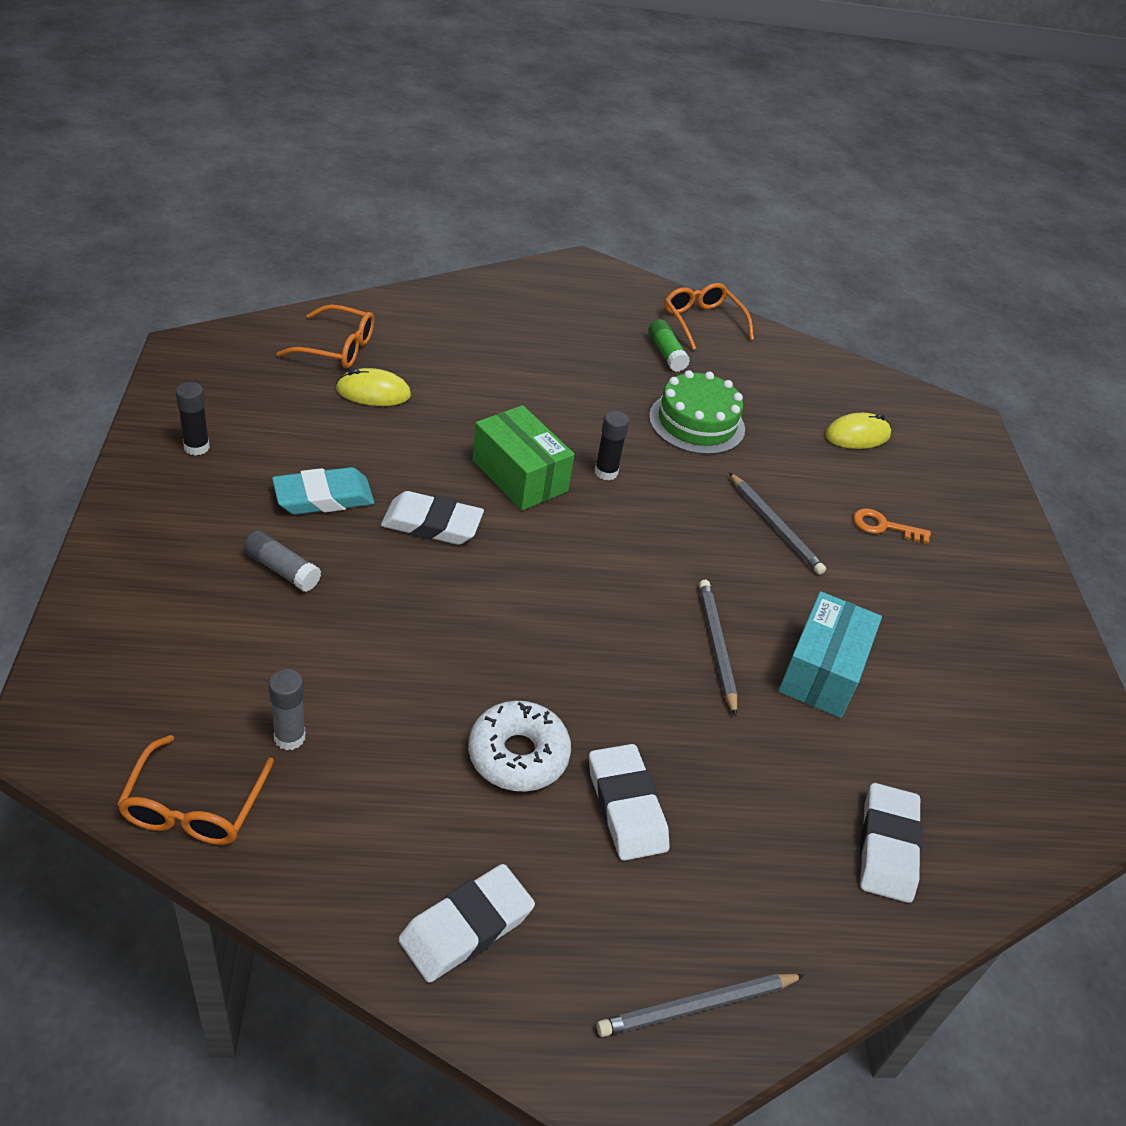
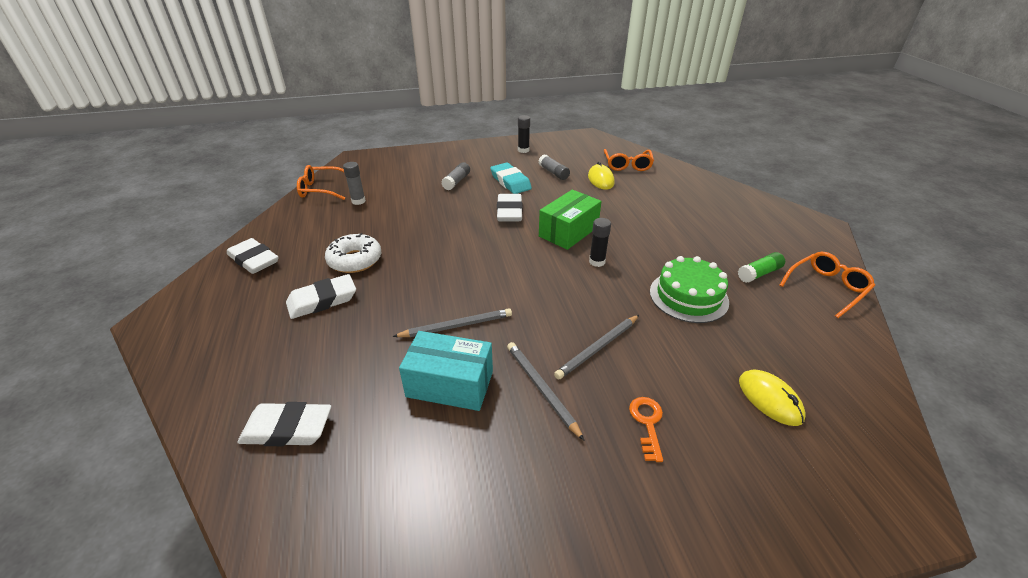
camera: 85 degrees right, 5 degrees down
(318, 436) = (553, 173): none -> grey glue stick
(697, 1007) = (190, 340): grey pencil -> grey pencil (541, 389)

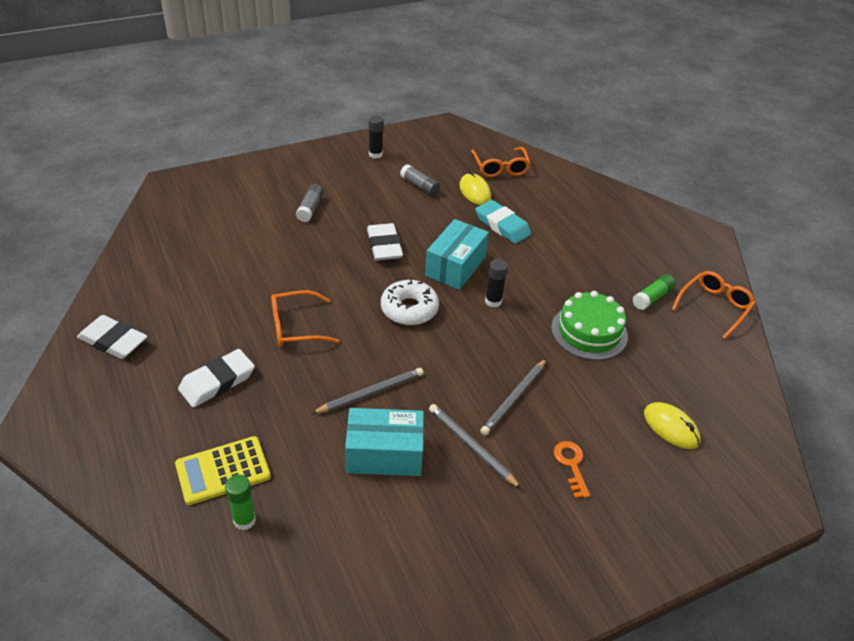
camera: 15 degrees left, 5 degrees up
(287, 428) = (244, 520): white eraser -> green glue stick
(290, 378) = (223, 470): none -> yellow calculator
(321, 189) = (148, 234): orange glasses -> orange glasses (295, 327)
(355, 260) = (232, 328): white donut -> white donut (409, 309)
(358, 201) = (202, 248): grey glue stick -> none
(510, 182) = (373, 203): turquoise eraser -> turquoise eraser (502, 225)
(568, 231) = (455, 266): green box -> turquoise box

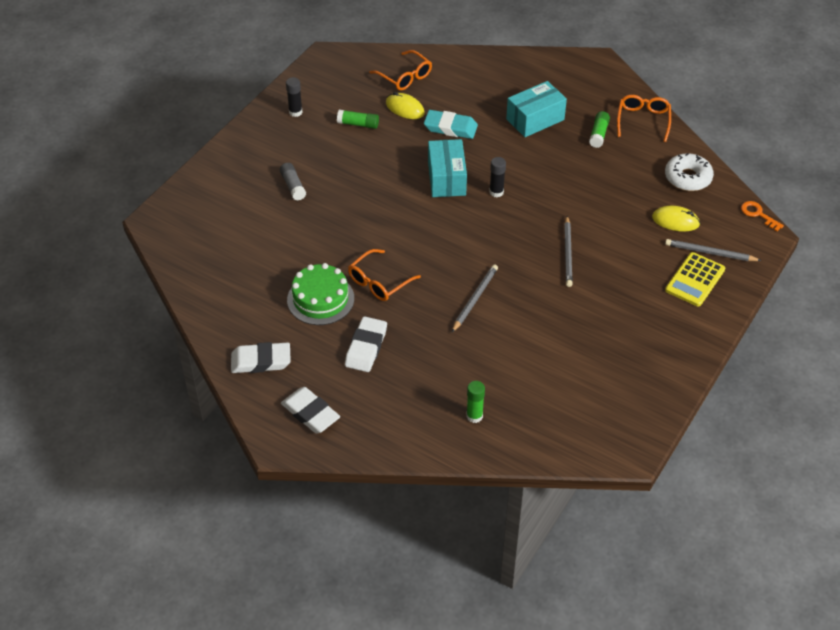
camera: 30 degrees left, 5 degrees up
(223, 470) = (431, 397): yellow calculator -> yellow calculator (695, 280)
(384, 246) = (380, 188): white eraser -> white eraser (310, 413)
(384, 454) = (520, 332): turquoise box -> turquoise box (535, 119)
(409, 309) = (444, 228): white donut -> white donut (687, 178)
(419, 186) = (358, 124): grey glue stick -> green glue stick
(471, 446) = (568, 298): grey pencil -> grey pencil (710, 253)
(571, 465) = (636, 276): orange key -> orange key (758, 214)
(589, 332) = (577, 181): green cake -> green cake (320, 299)

